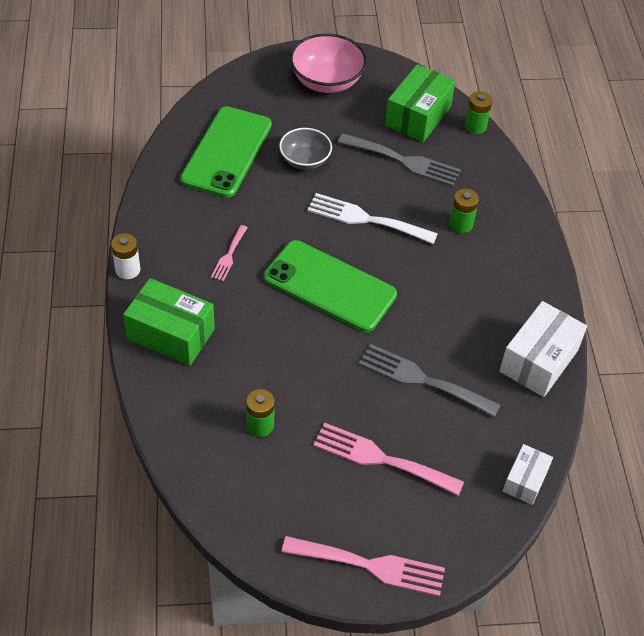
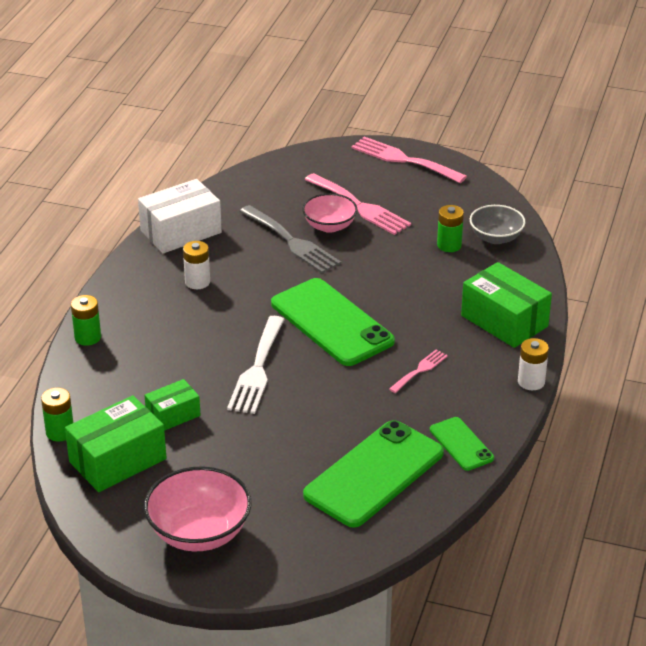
camera: 155 degrees left, 15 degrees down
(169, 194) = (461, 444): none -> green phone
(305, 160) = (286, 443): grey bowl -> grey bowl (496, 238)
(365, 219) = (257, 369): white fork -> white fork turned 60 degrees clockwise
(397, 416) = (329, 226): none -> pink bowl
(404, 161) = (173, 415): grey fork -> green box
(461, 224) = (161, 342): green battery -> green battery (88, 337)
(477, 299) = (197, 282): none -> white battery
(525, 480) = (255, 173): white box -> none

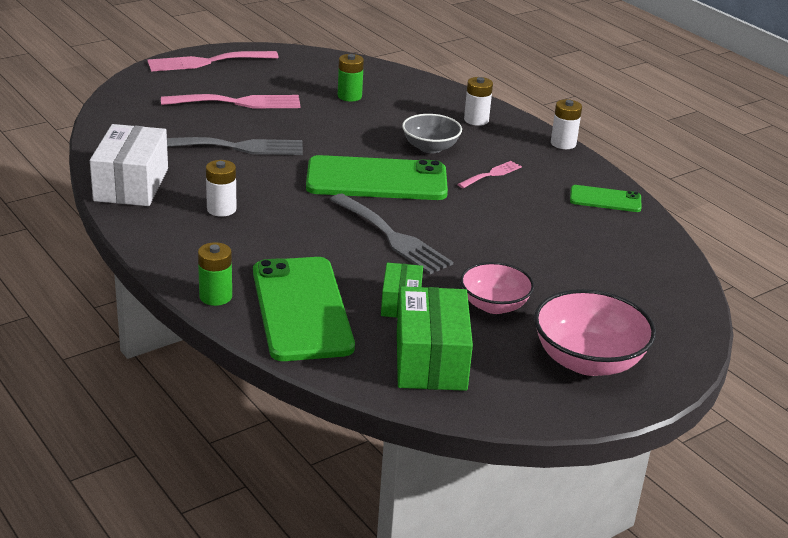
camera: 55 degrees left, 5 degrees down
(60, 432) = (344, 374): green battery -> none
(257, 369) = (392, 237): white fork -> grey fork
(329, 226) = (243, 124): pink bowl -> pink bowl (494, 305)
(374, 474) = (600, 248): green phone -> green phone (301, 309)
(420, 370) = (492, 174): pink fork -> pink fork turned 60 degrees clockwise
(496, 238) = (368, 78): grey bowl -> grey bowl (430, 147)
(504, 321) = (476, 120): green box -> white battery

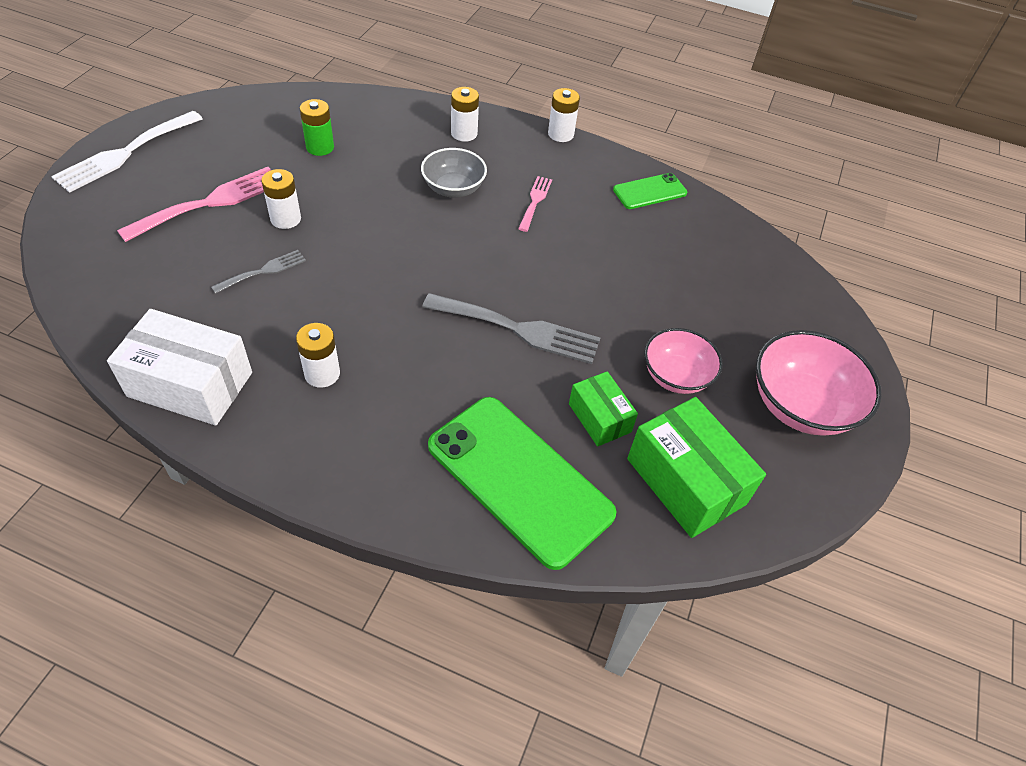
camera: 35 degrees left, 20 degrees up
(131, 184) = (190, 384): white box -> white box turned 45 degrees counterclockwise
(206, 62) = (124, 153): pink fork -> white fork
(215, 296) = (422, 511): green battery -> none
(237, 147) = (264, 271): grey fork -> grey fork, size x0.54
(282, 126) = (285, 219): none -> white battery
(376, 180) = (441, 256): green phone -> none

